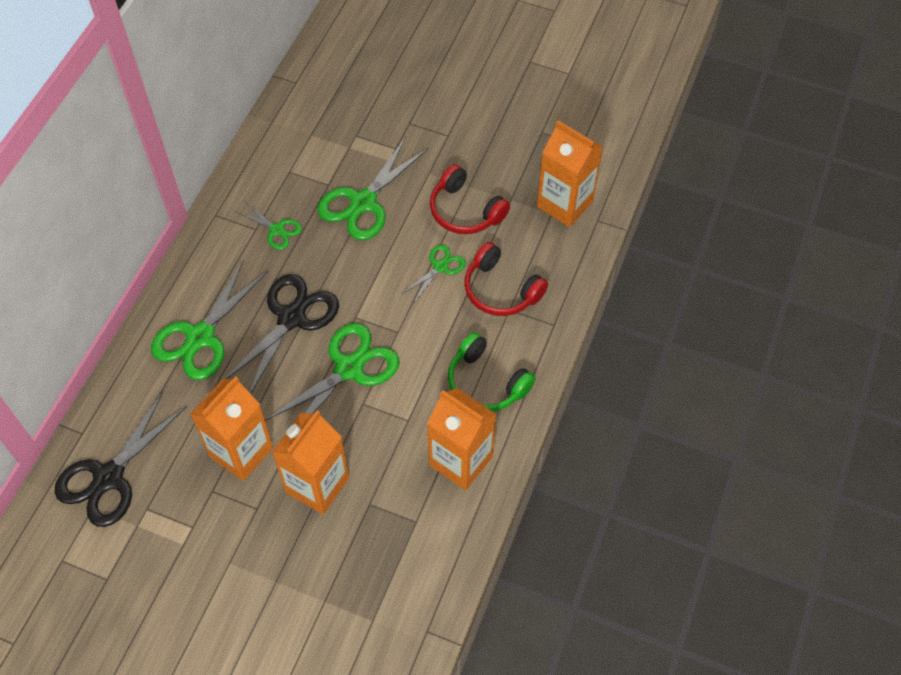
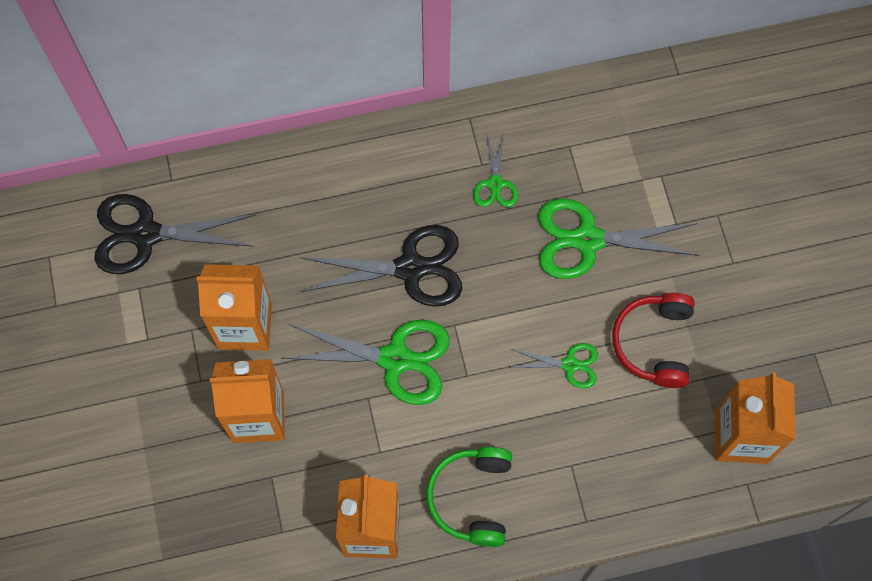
camera: 55 degrees right, 10 degrees up
(201, 337) = (333, 204): green scissors -> none
(501, 290) = (587, 441): red headphones -> none

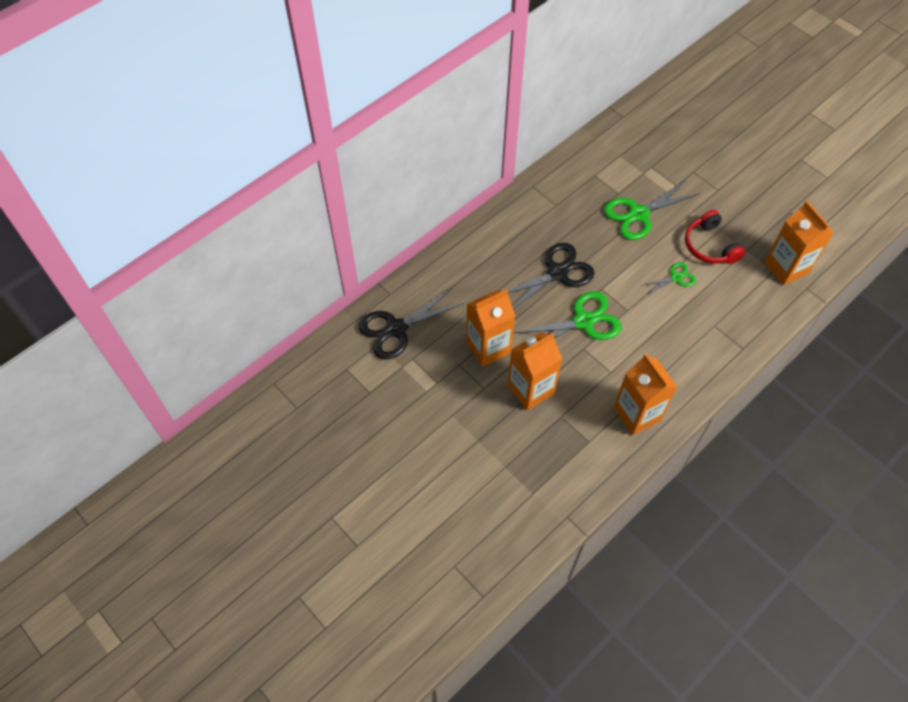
camera: 30 degrees left, 10 degrees down
(472, 498) = (677, 368): green headphones -> none
(495, 184) = (570, 211): green scissors -> none

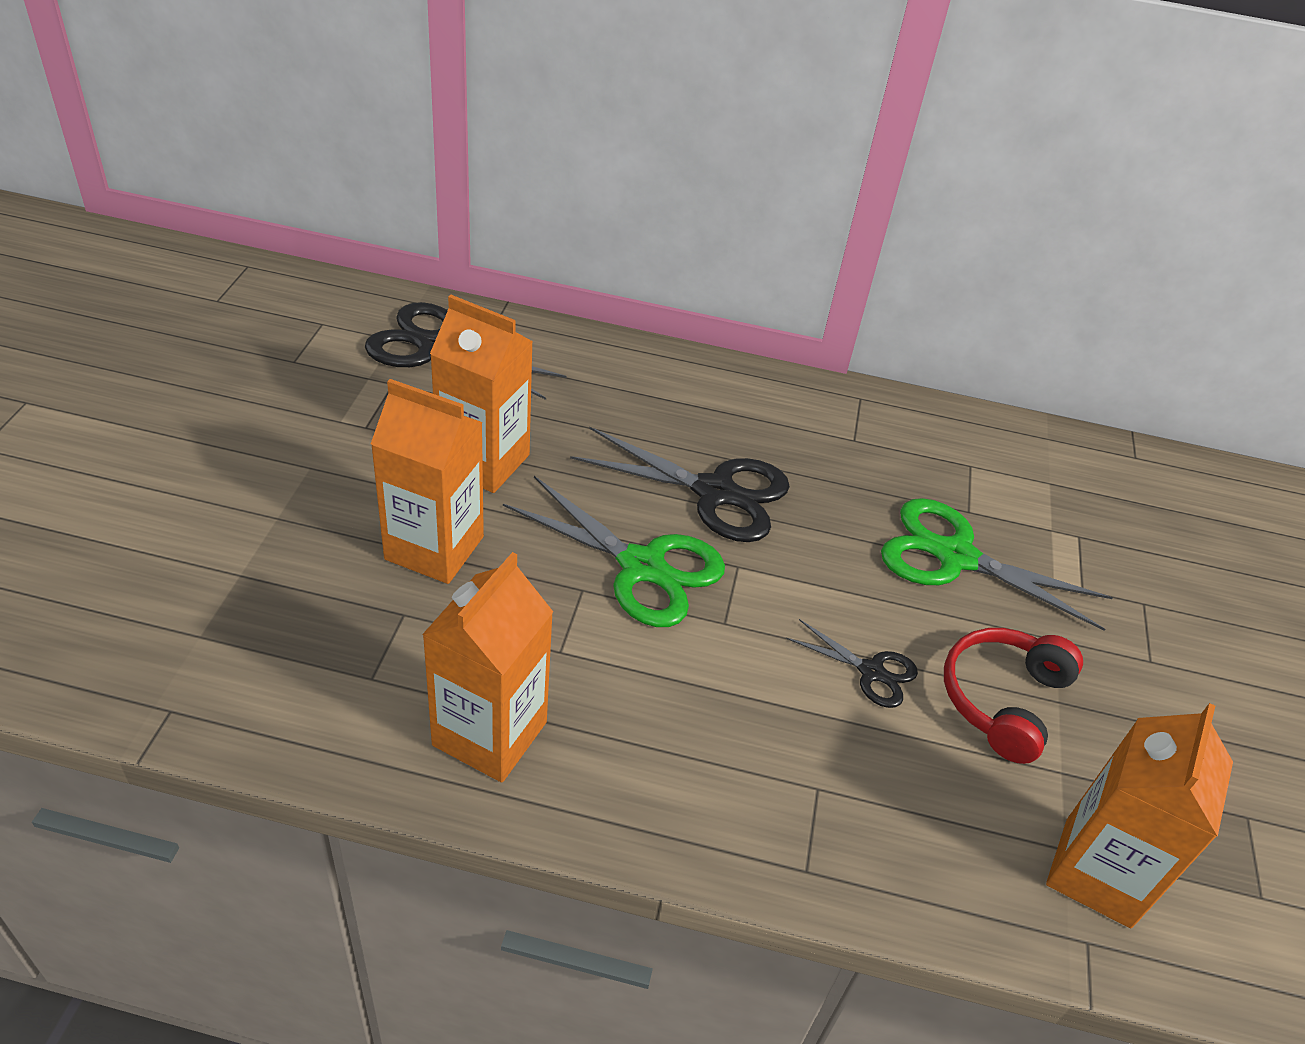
camera: 50 degrees right, 15 degrees down
(676, 277) = (871, 671): green scissors -> black scissors

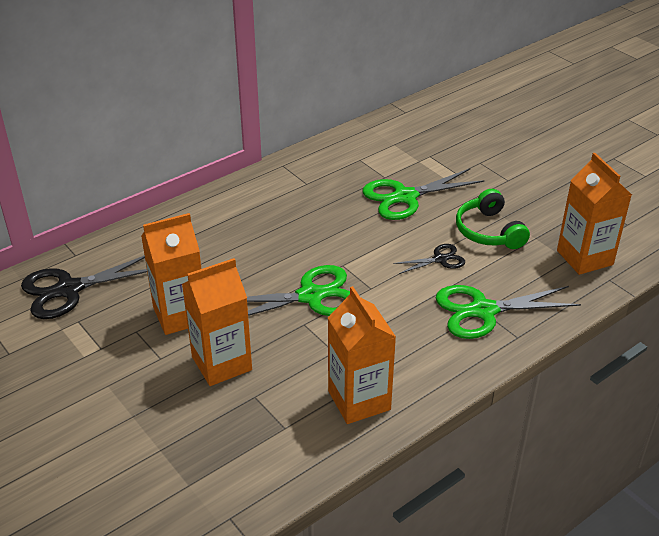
camera: 45 degrees left, 5 degrees down
(715, 492) = (290, 246): black scissors -> none
(818, 790) = (483, 311): none -> green scissors
(1003, 700) = (489, 231): red headphones -> green headphones

